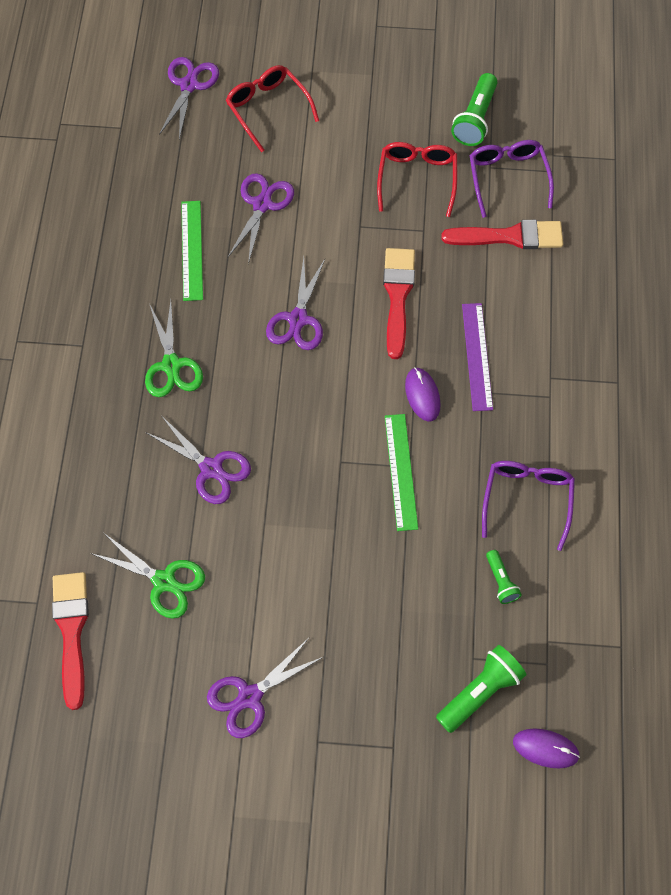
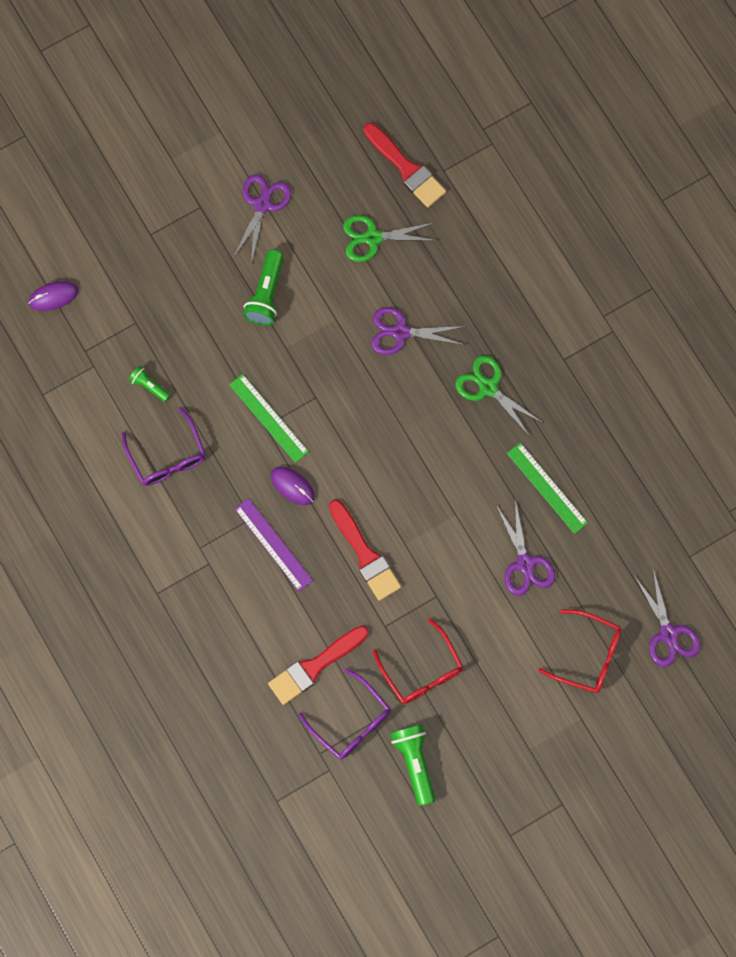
camera: 145 degrees right, 10 degrees up
(298, 319) = (425, 485): purple scissors -> none
(480, 692) = (117, 304): green flashlight -> green flashlight (266, 294)

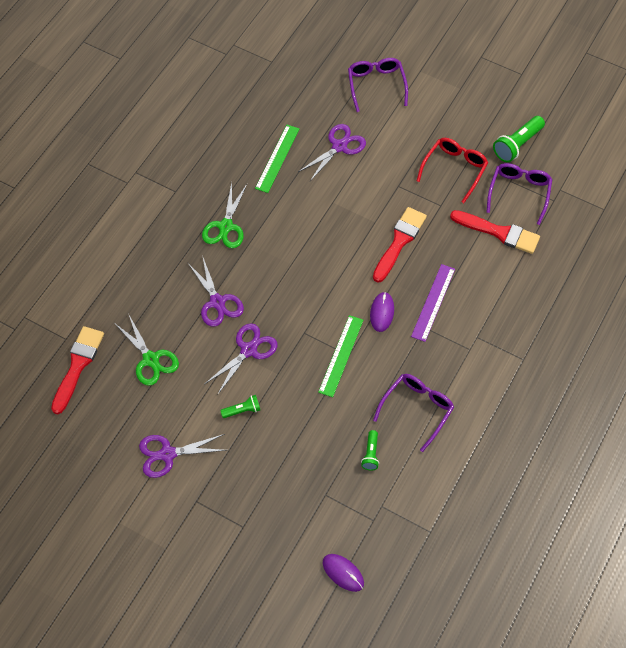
camera: 120 degrees left, 15 degrees down
(266, 294) = (242, 410): green flashlight -> green flashlight, size x0.58
(588, 655) = (376, 85): red glasses -> purple glasses
(668, 634) = (331, 50): purple scissors -> purple scissors (248, 350)

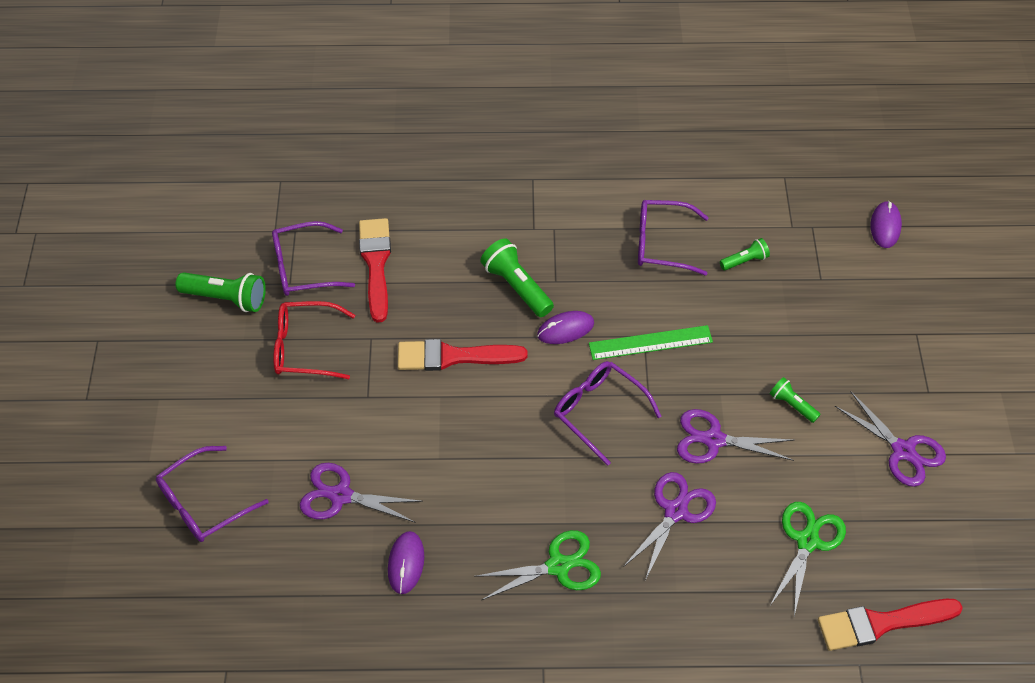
camera: 120 degrees left, 5 degrees down
(277, 158) = (406, 563): green ruler -> purple mouse
(310, 299) = (598, 411): none -> purple glasses
(433, 302) = (517, 286): purple ruler -> green flashlight

